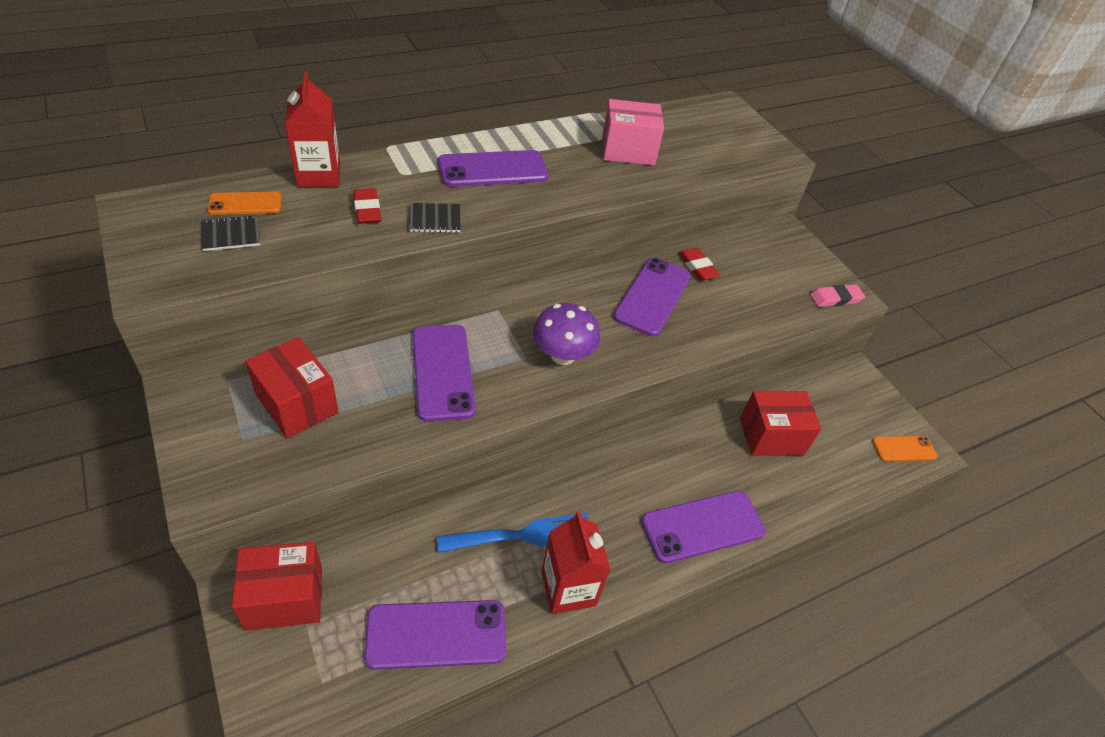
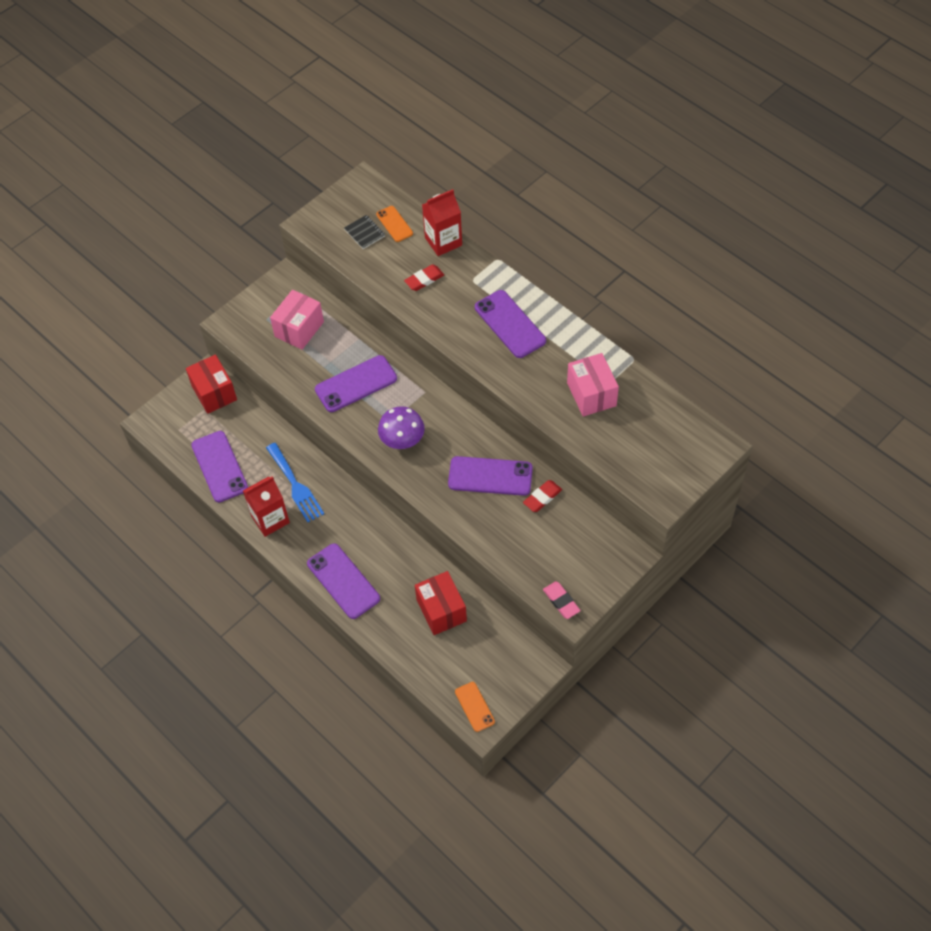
camera: 80 degrees right, 10 degrees up
(297, 404) = (299, 329): red box -> pink box
(435, 219) = (435, 315): black notebook -> none

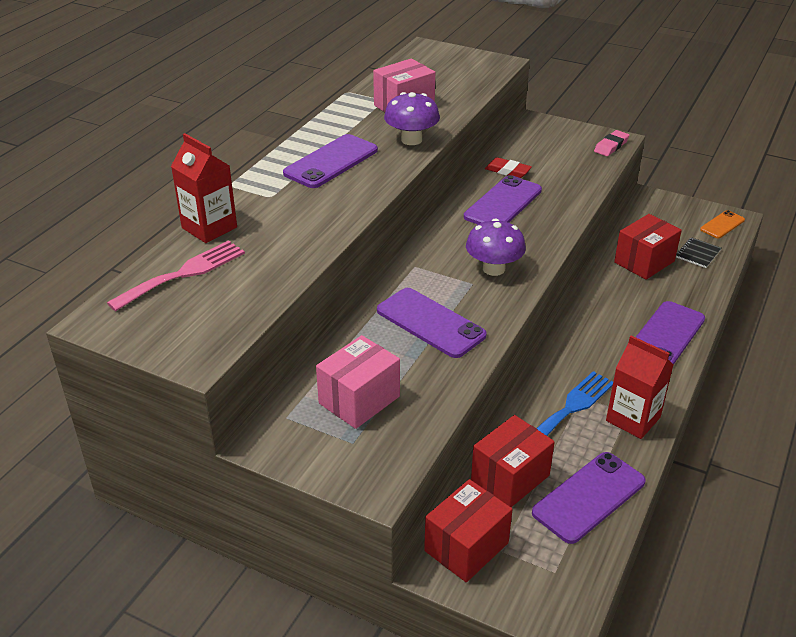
camera: 110 degrees left, 20 degrees down
(253, 430) = (510, 477): none -> red box
(299, 329) = (359, 400): pink box -> pink box turned 60 degrees counterclockwise
(364, 233) = (206, 297): black notebook -> black notebook (698, 254)
(394, 224) = (183, 274): orange phone -> pink fork
(424, 279) = (281, 230): red eraser -> none
(490, 476) = (503, 203): purple phone -> purple phone turned 45 degrees clockwise
(527, 385) = (411, 140): none -> purple mushroom

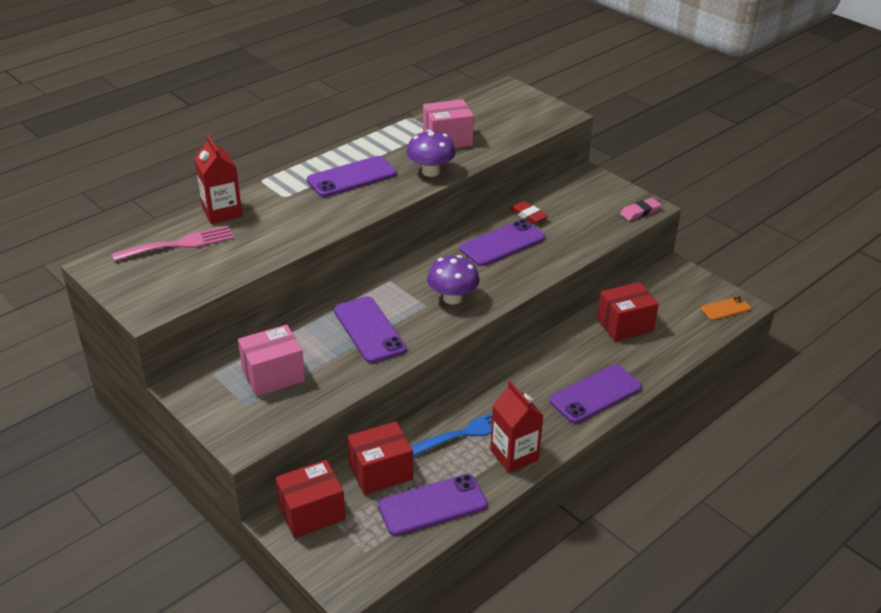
camera: 20 degrees right, 0 degrees up
(698, 254) = (681, 330): black notebook -> none

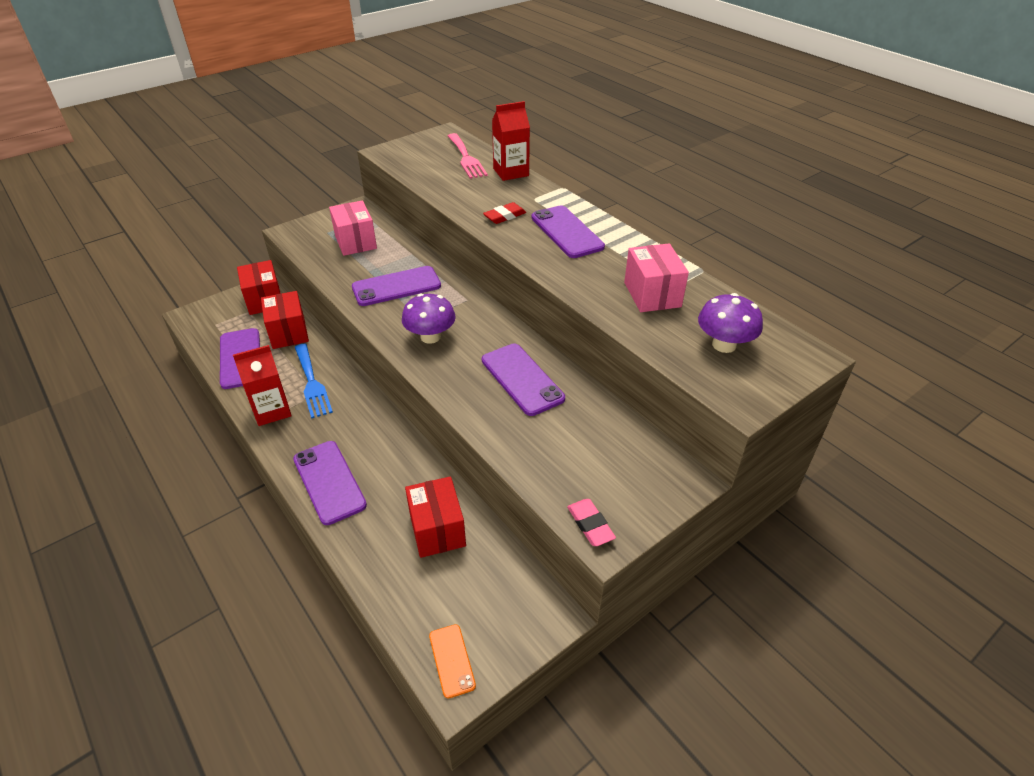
camera: 95 degrees right, 5 degrees up
(430, 171) = (578, 280): purple mushroom -> purple mushroom (724, 345)
(528, 215) = (581, 406): red eraser -> red eraser (504, 216)

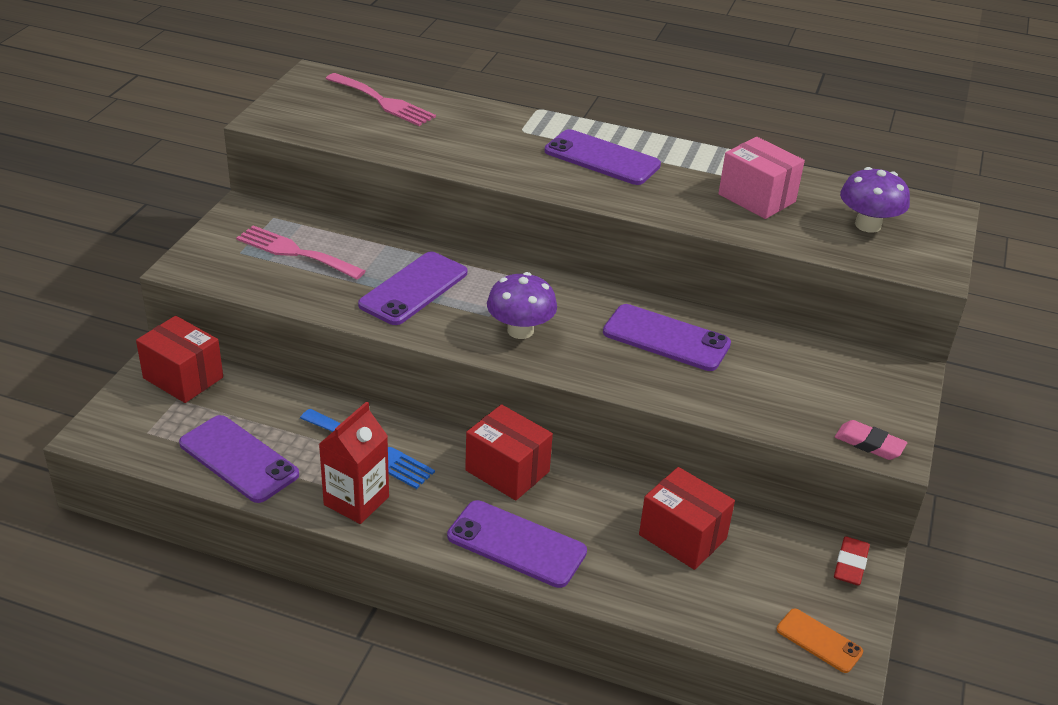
camera: 35 degrees left, 5 degrees down
(288, 333) = (268, 405): red box -> red box (507, 471)
(355, 242) = (295, 252): pink box -> pink fork
(504, 216) = (514, 159): red eraser -> red eraser (850, 564)
(511, 172) = (458, 106): red carton -> none

